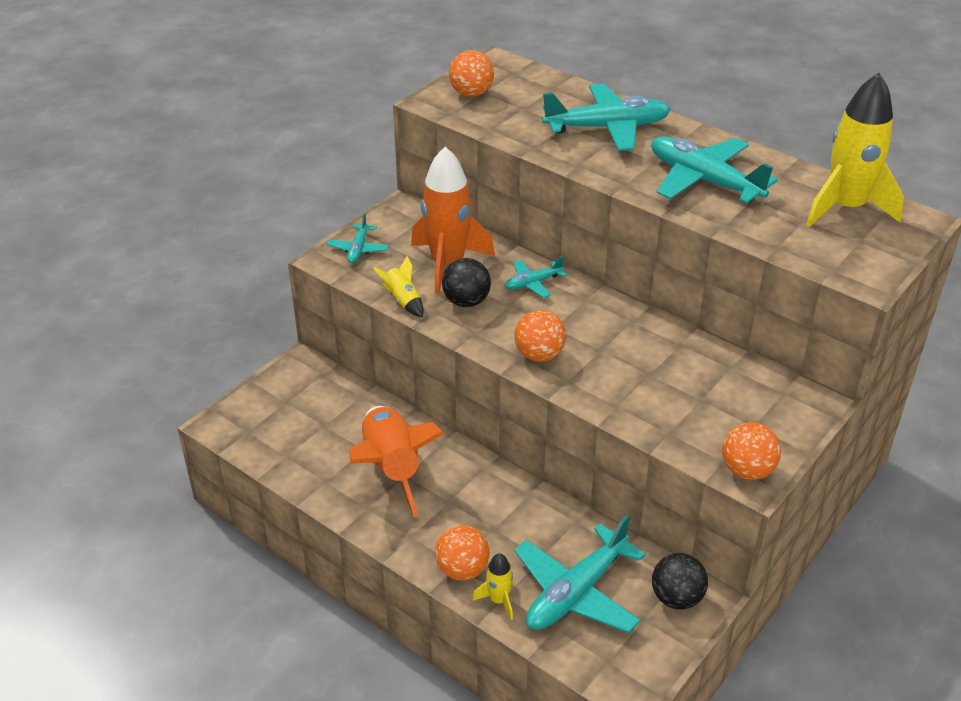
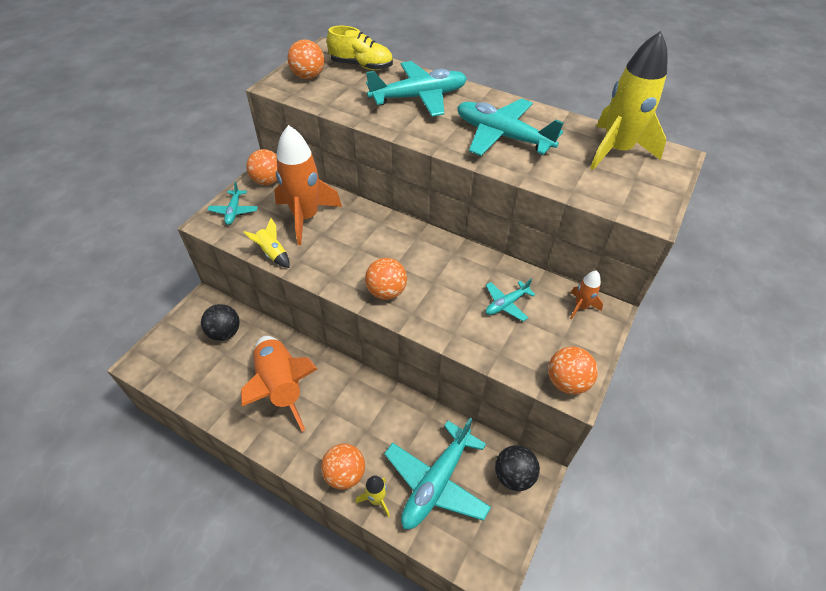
camera: 10 degrees left, 10 degrees up
(403, 218) = (268, 181): none -> orange ball
(466, 301) = (323, 249): black ball -> black ball (225, 332)
(532, 283) = (373, 228): turquoise plane -> turquoise plane (506, 304)
(539, 85) = (361, 66): none -> yellow shoe
(784, 395) = (581, 307): none -> orange rocket

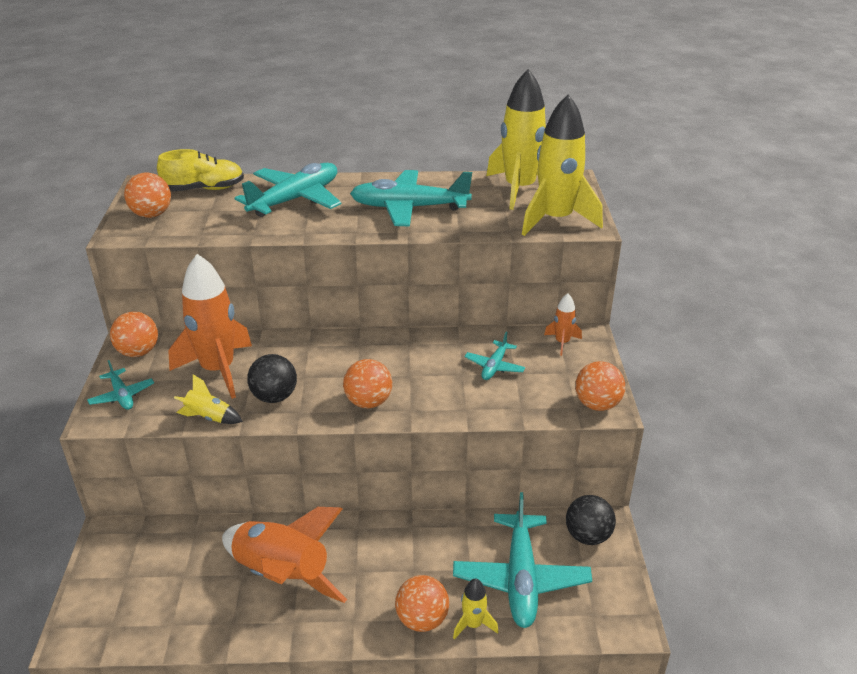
camera: 30 degrees left, 15 degrees down
(225, 332) = (165, 554): black ball -> black ball (274, 397)
(625, 195) = (556, 220): none -> yellow rocket

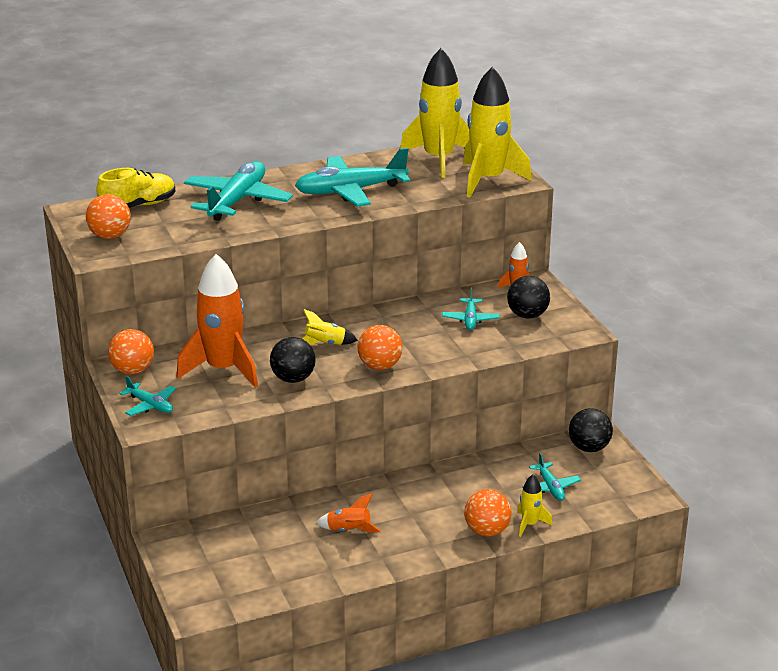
camera: 20 degrees left, 5 degrees down
(209, 417) = (247, 404): yellow rocket -> yellow rocket (325, 344)
(282, 575) = (349, 530): orange rocket -> orange rocket, size x0.46
(520, 578) = (550, 487): turquoise plane -> turquoise plane, size x0.50
(557, 374) = (527, 315): none -> black ball
(597, 404) = (572, 330): orange ball -> none

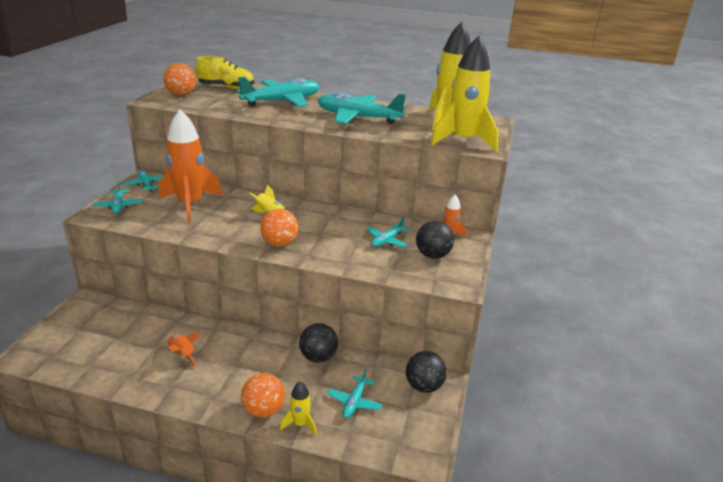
camera: 35 degrees right, 0 degrees up
(133, 370) = (146, 184): orange ball -> turquoise plane
(293, 379) = (216, 227): black ball -> black ball (318, 357)

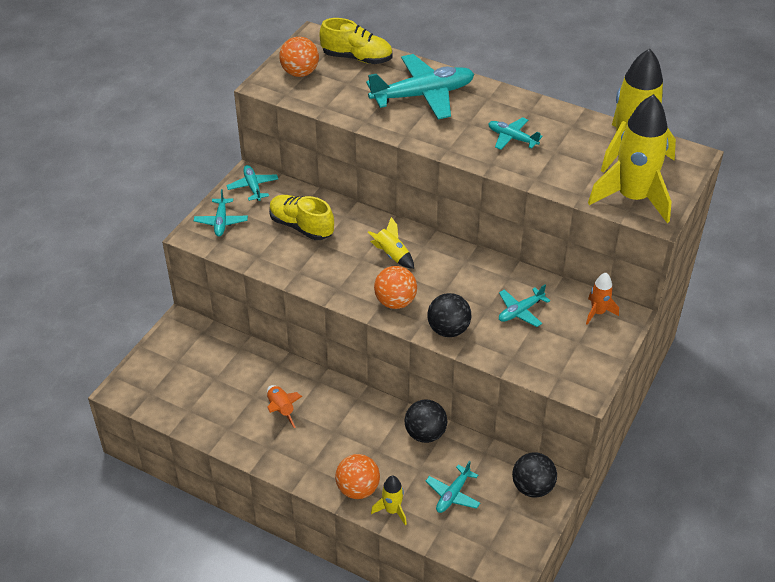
camera: 15 degrees right, 15 degrees up
(190, 204) = (301, 226): orange rocket -> yellow shoe
(358, 117) = (512, 138): turquoise plane -> turquoise plane, size x0.50
(432, 255) = (568, 341): black ball -> black ball (448, 330)

